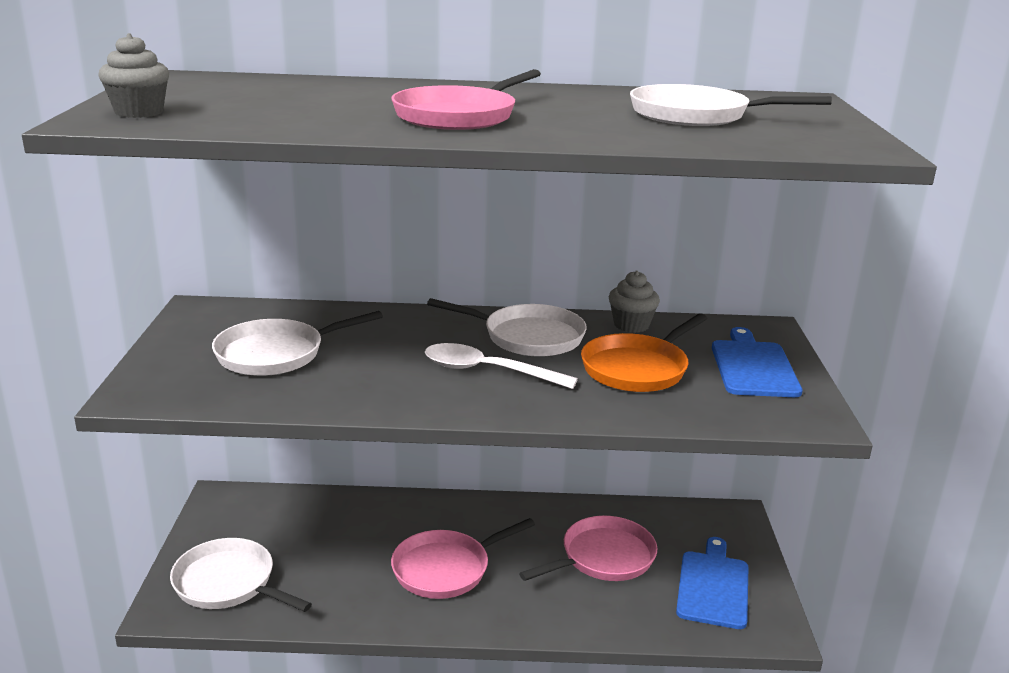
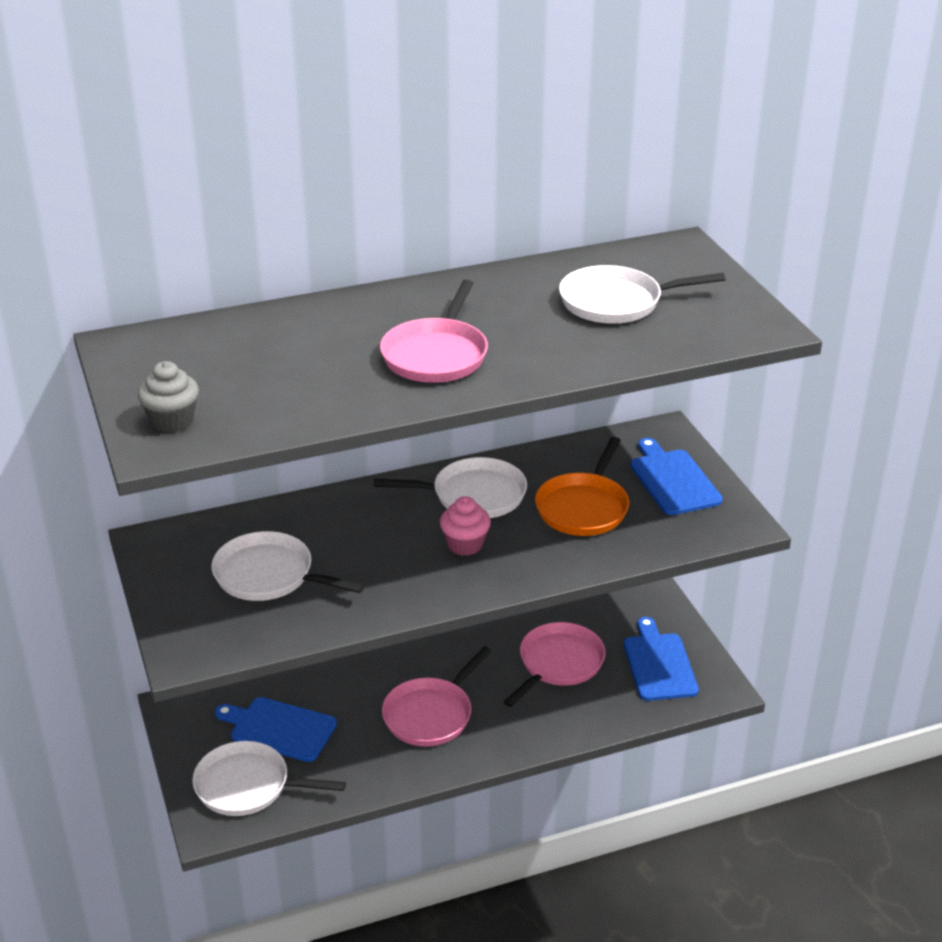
camera: 20 degrees left, 10 degrees up
(276, 354) = (269, 575): white pan -> white pan turned 75 degrees clockwise
(295, 541) = (279, 729): none -> blue cutting board
(488, 371) = (465, 545): white spoon -> pink cupcake
(631, 325) = (552, 457): grey cupcake -> none

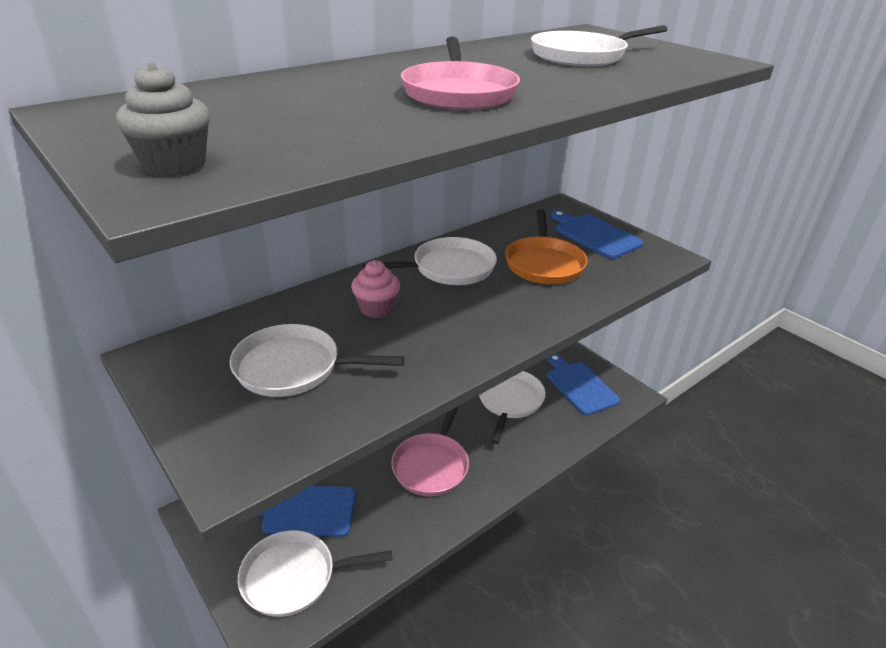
camera: 20 degrees left, 0 degrees up
(465, 545) = (467, 307): pink cupcake -> pink cupcake (376, 308)
(558, 664) = (509, 401): pink pan -> white pan

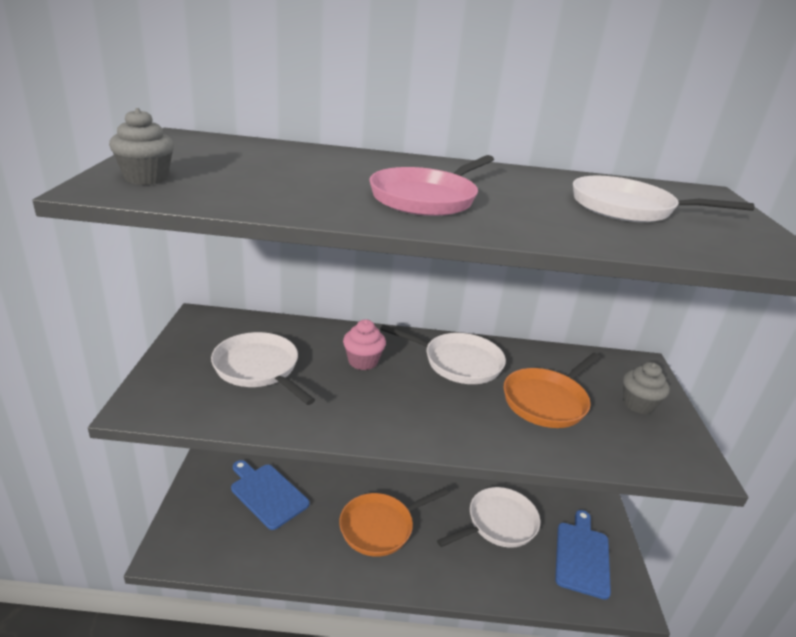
camera: 40 degrees right, 5 degrees down
(294, 577) = (215, 531): white pan -> none
(432, 465) = (380, 527): pink pan -> orange pan
(595, 235) = (638, 404): blue cutting board -> grey cupcake

